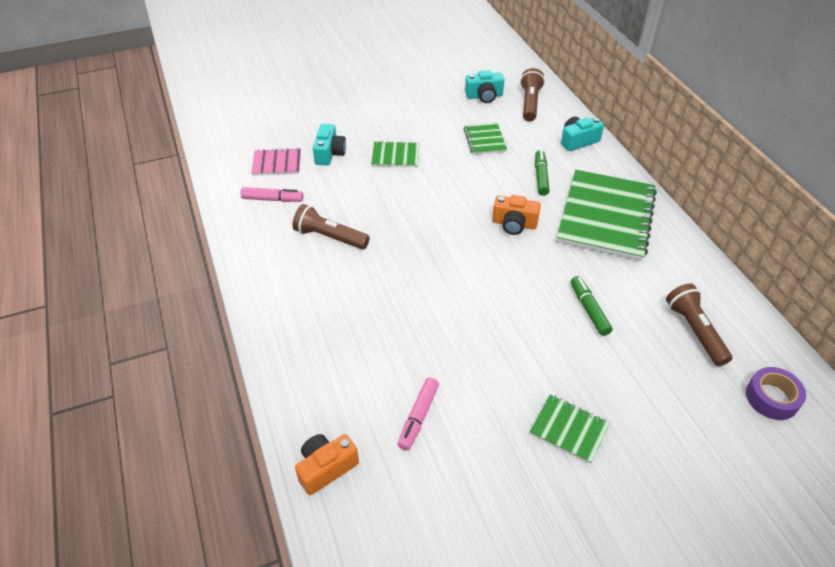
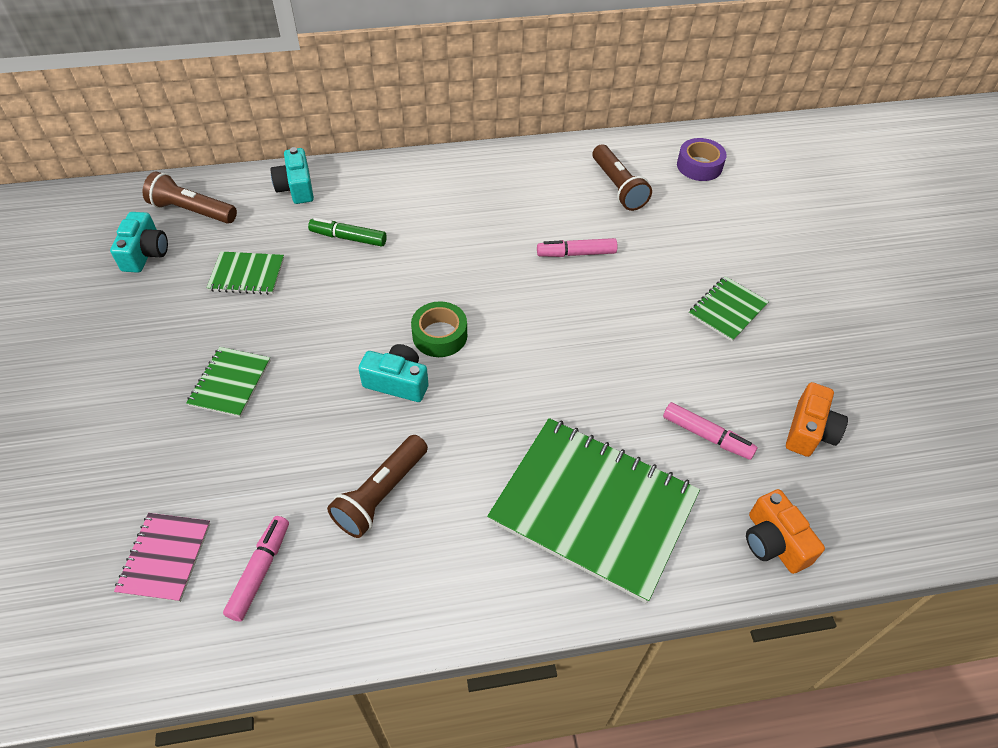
camera: 80 degrees left, 5 degrees up
(329, 153) = (179, 472): turquoise camera -> turquoise camera (397, 382)
(466, 241) = (440, 335): none -> green tape
(514, 224) = (425, 283): orange camera -> orange camera (809, 431)
(589, 309) = (576, 253): green marker -> pink marker
(606, 216) = (440, 201): green notebook -> green notebook (593, 508)
(694, 331) = (618, 187): brown flashlight -> brown flashlight turned 105 degrees counterclockwise

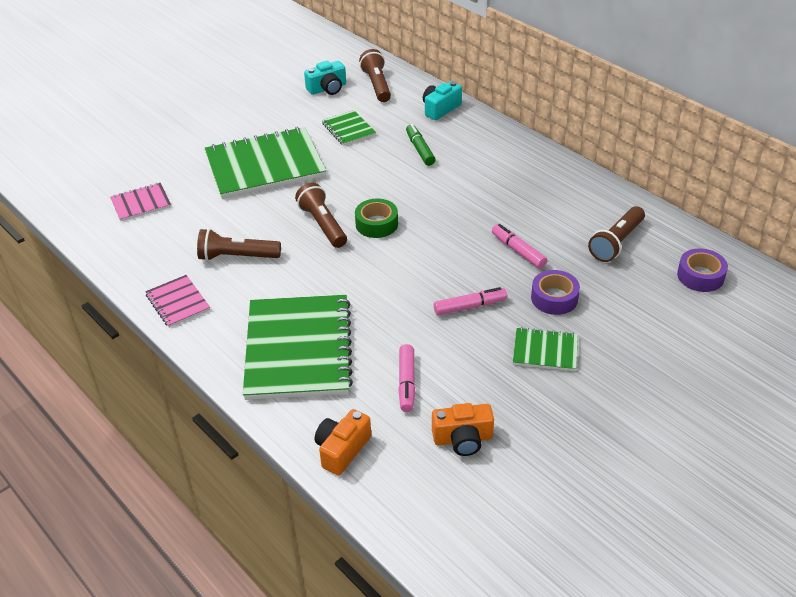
camera: 60 degrees right, 10 degrees down
(230, 383) = (265, 166): green notebook -> green notebook, size x2.12
(260, 571) = (156, 238): pink marker -> pink marker (470, 306)
(397, 382) = (323, 225): turquoise camera -> brown flashlight
(415, 601) = (178, 302): none -> pink notebook
(661, 266) = (554, 298): none -> purple tape

